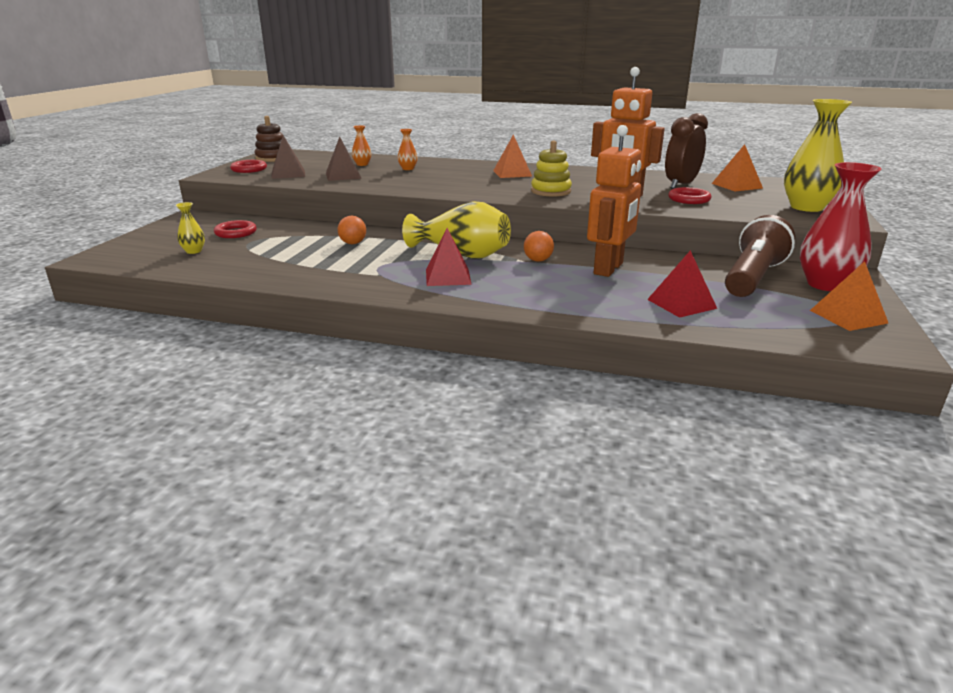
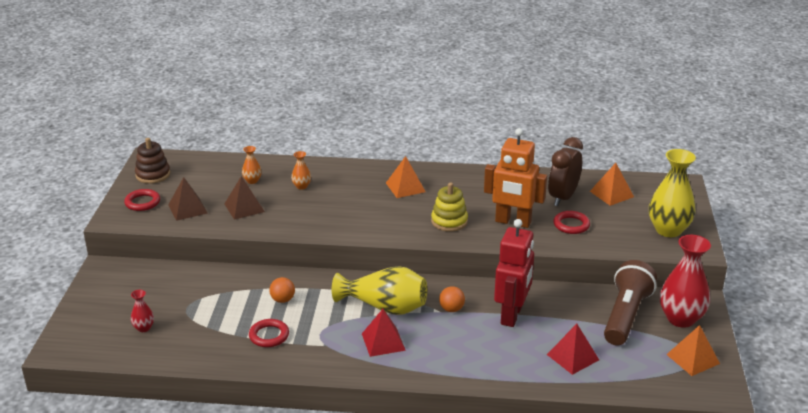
camera: 10 degrees left, 5 degrees up
(194, 251) = (144, 328): yellow vase -> red vase
(236, 233) = (165, 293): red ring -> red ring (269, 336)
(609, 269) = (512, 315): orange robot -> red robot

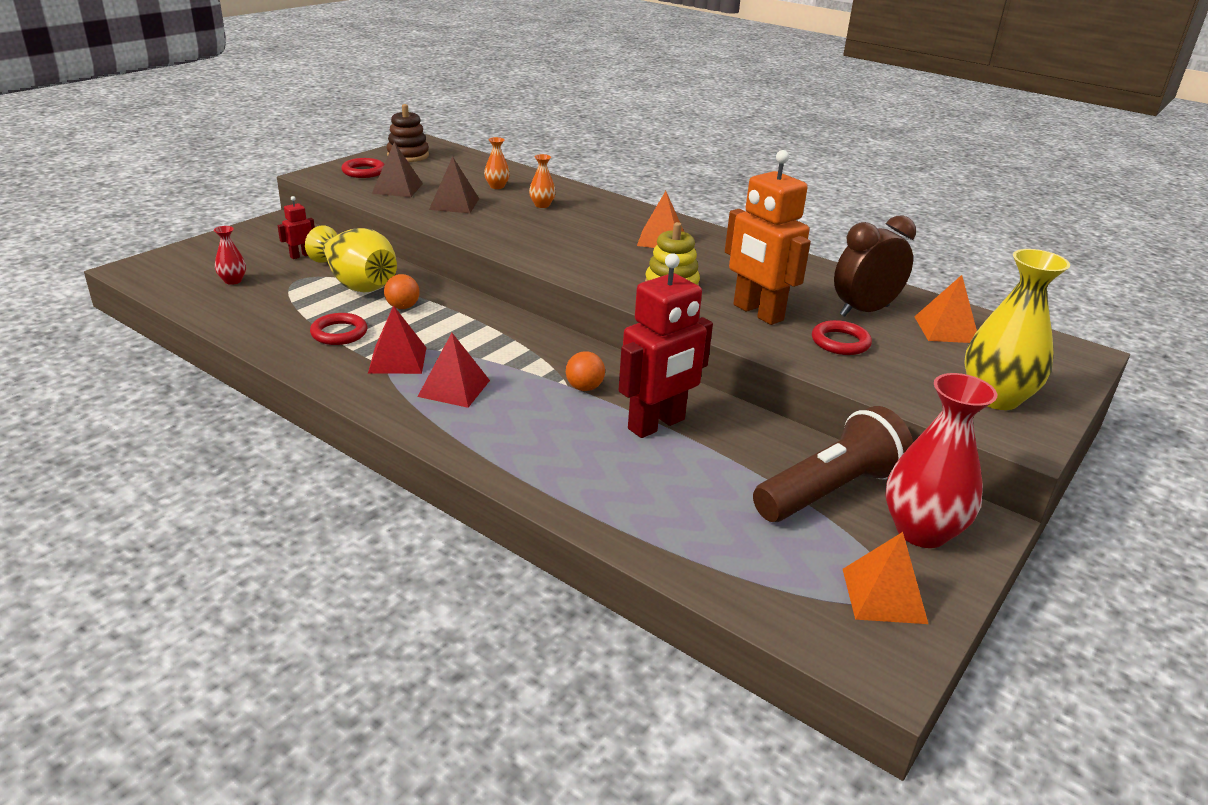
camera: 30 degrees right, 0 degrees up
(161, 289) = (300, 255): none -> red robot
(385, 307) = (505, 355): yellow vase -> yellow vase (356, 282)
(572, 357) = (684, 508): red pyramid -> red pyramid (398, 360)

